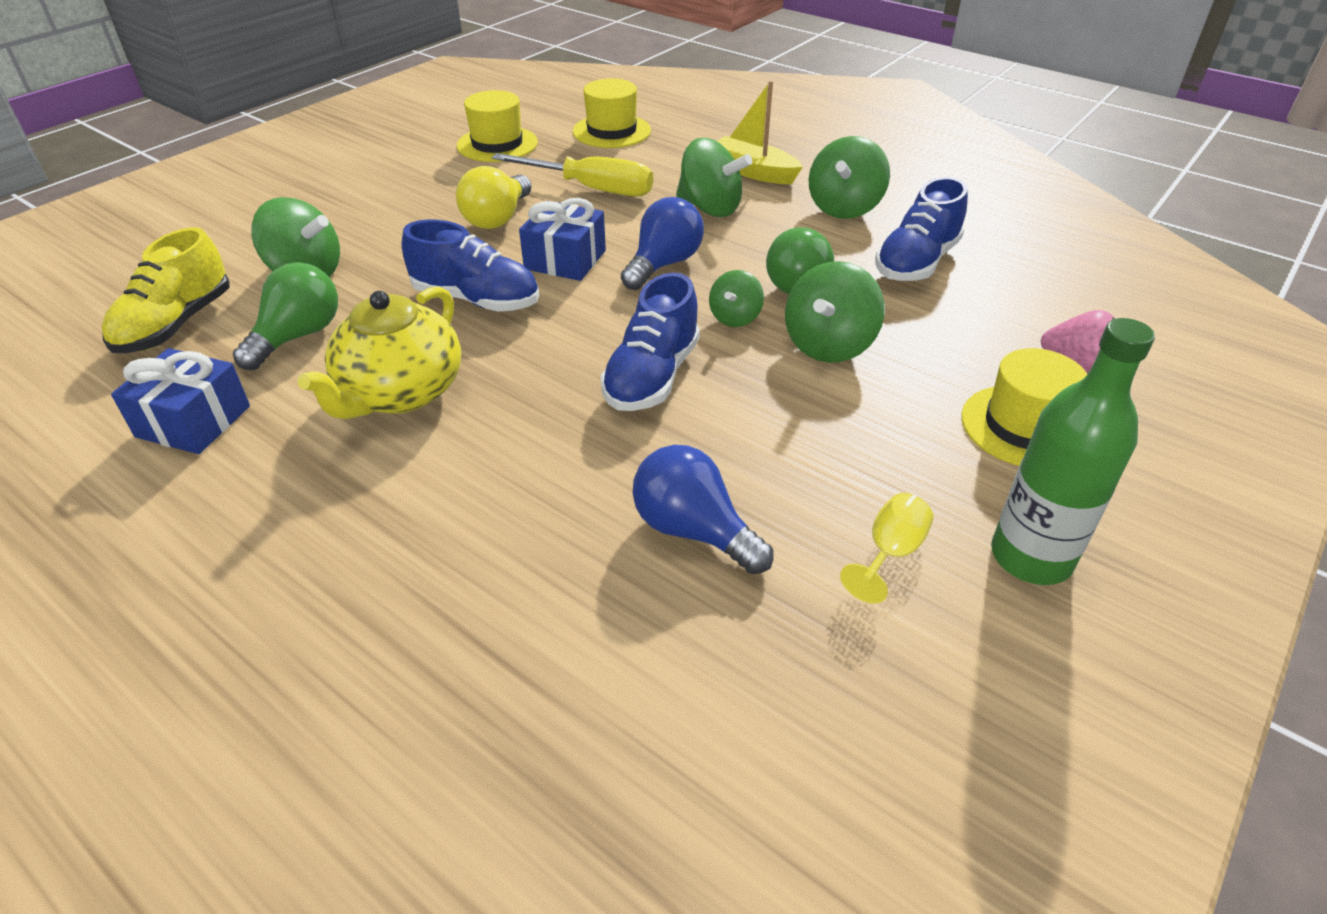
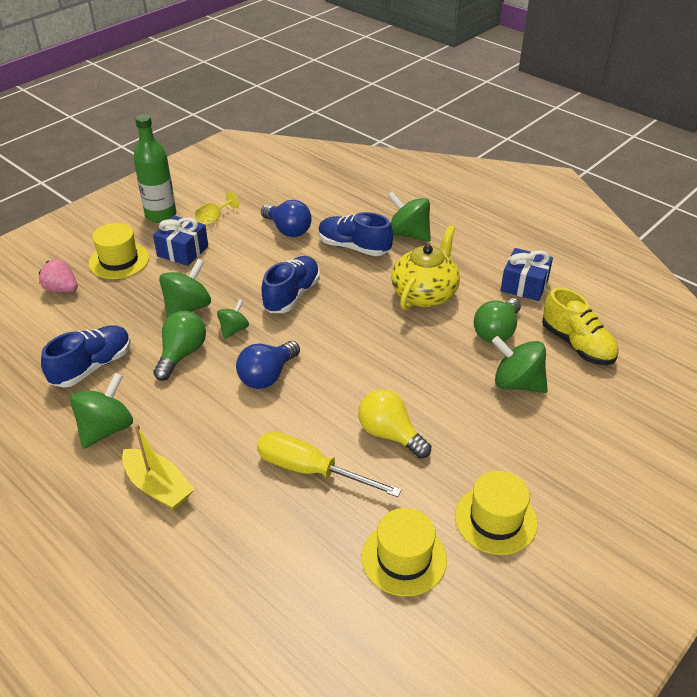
camera: 175 degrees left, 0 degrees up
(176, 325) = (577, 344): yellow shoe -> yellow shoe turned 120 degrees clockwise
(476, 300) = (394, 353): blue shoe -> blue shoe (354, 247)
(497, 218) = (390, 434): yellow light bulb -> yellow light bulb turned 75 degrees counterclockwise
(565, 260) = (336, 385): blue gift -> blue gift (183, 251)
(611, 131) = (280, 578): yellow hat -> yellow hat (495, 519)
(710, 208) = (215, 436): green spinning top -> green spinning top (408, 234)

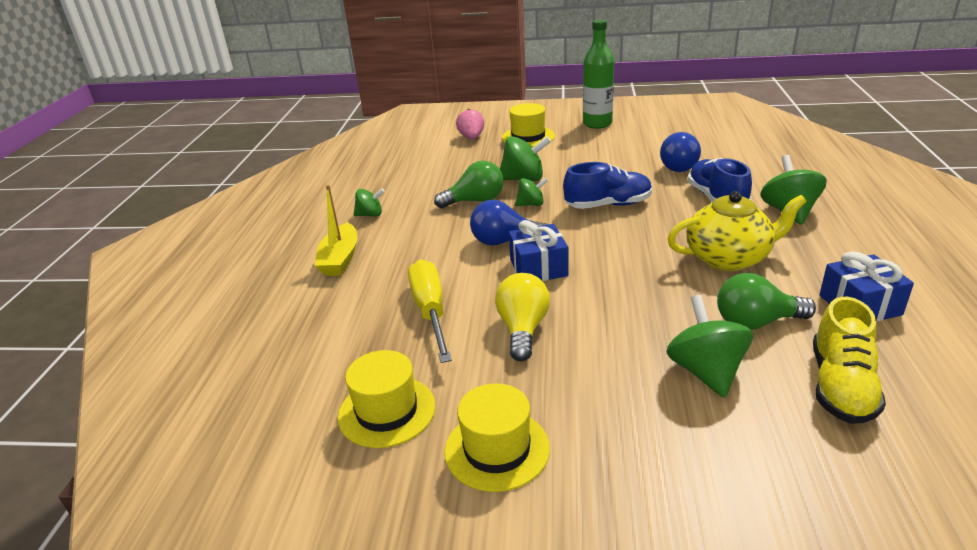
camera: 55 degrees right, 10 degrees down
(92, 366) = (418, 181): blue shoe -> none
(106, 429) = (370, 215): green spinning top -> green spinning top, size x0.59
(183, 251) = (576, 148): blue gift -> blue gift (538, 268)
(214, 219) = (630, 139): yellow goblet -> none

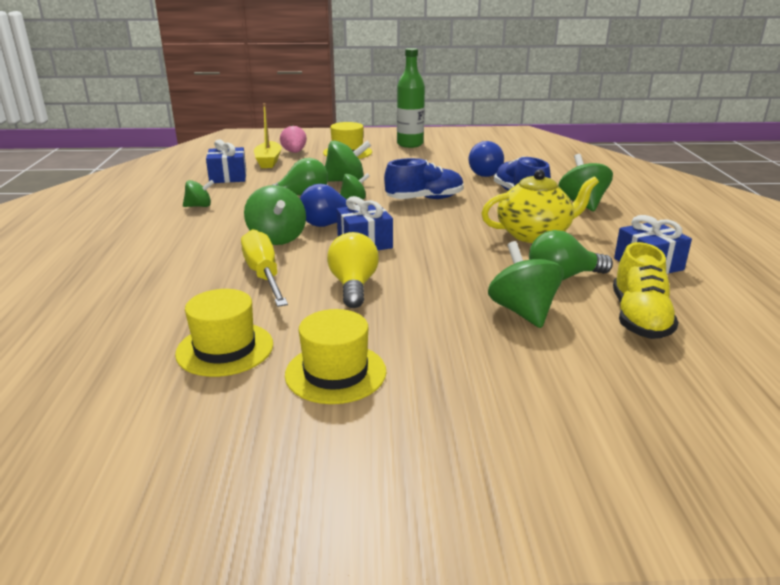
camera: 10 degrees left, 5 degrees down
(340, 259) = (171, 238): yellow boat -> yellow boat (268, 161)
(401, 173) = (228, 177): none -> blue gift
(447, 260) = (277, 238): none -> green spinning top

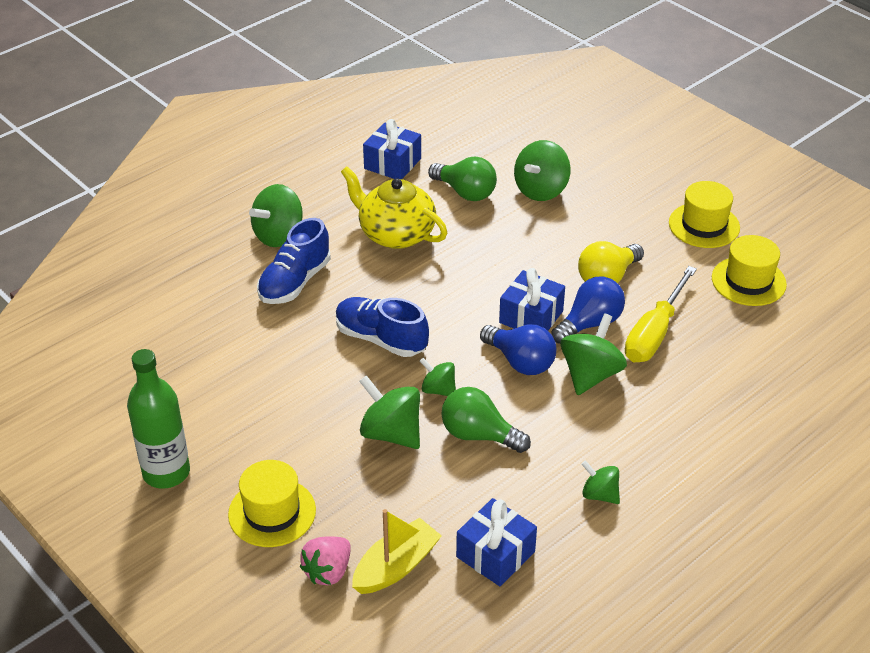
camera: 130 degrees left, 15 degrees up
(483, 173) = (241, 339): blue light bulb -> blue light bulb (590, 323)
(639, 318) = (490, 146): yellow shoe -> none

